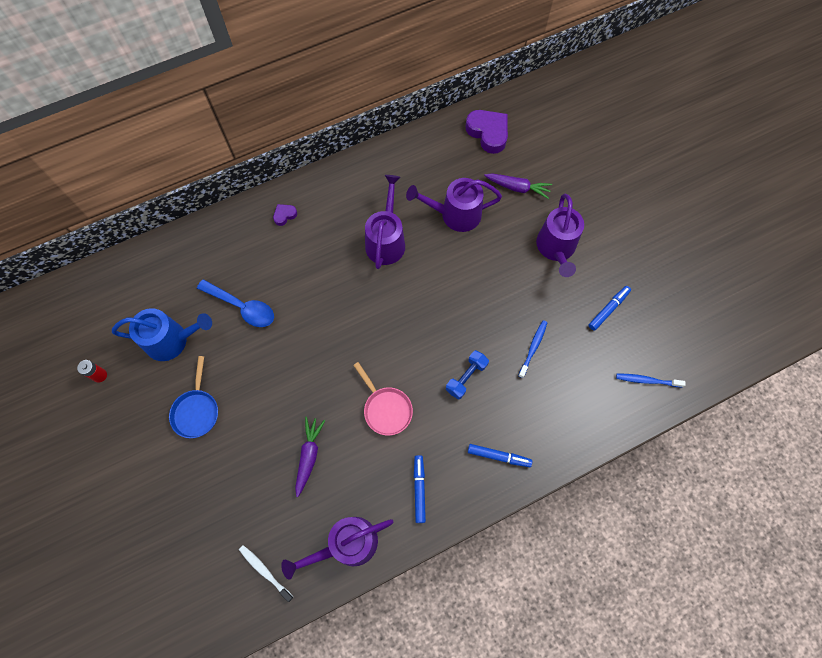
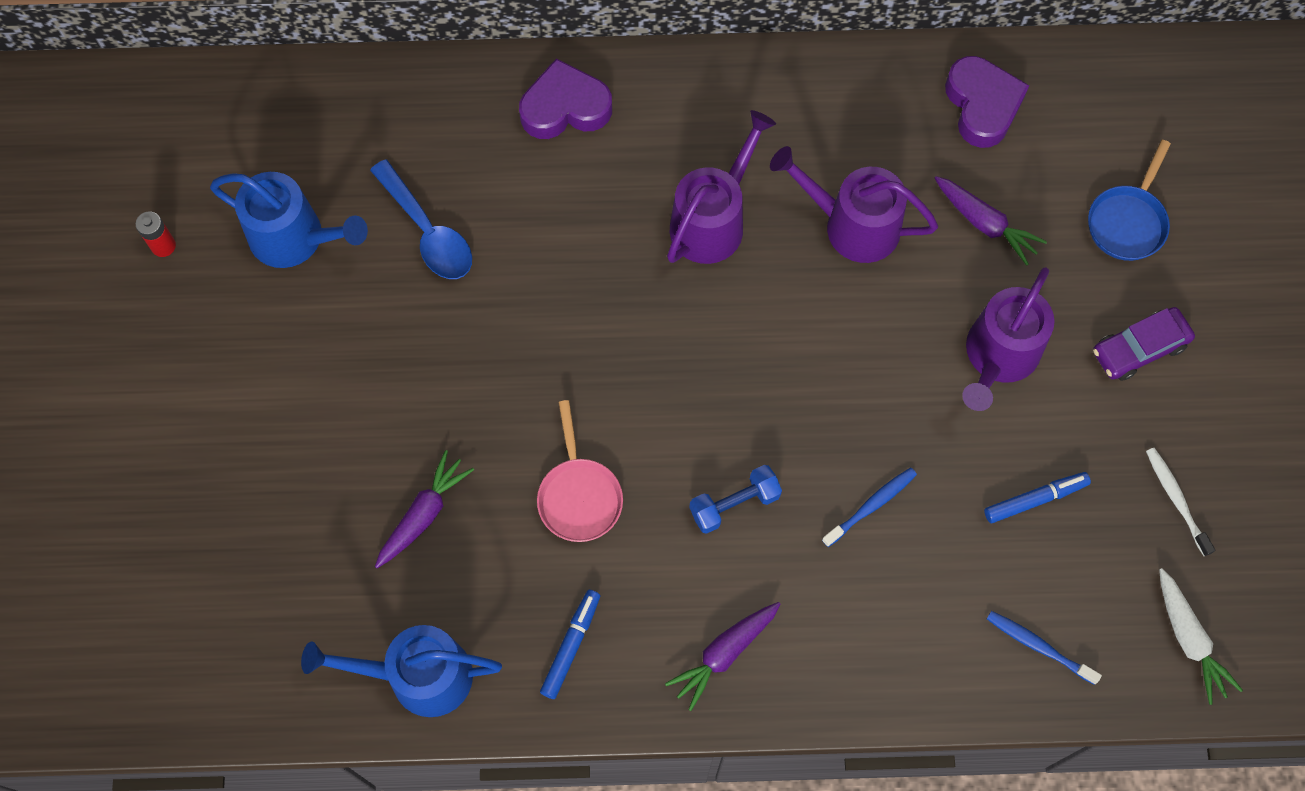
camera: 25 degrees right, 0 degrees up
(196, 411) = (284, 366): blue pan -> blue pan (1127, 222)
(265, 571) = (277, 657): white toothbrush -> white toothbrush (1176, 499)
(284, 215) = (565, 107): purple heart -> purple heart, size x2.05
(347, 544) = (419, 676): purple watering can -> blue watering can
(498, 456) = (724, 654): blue marker -> purple carrot
(618, 216) = (1139, 348): none -> purple car
(713, 344) = (1189, 639): none -> white carrot

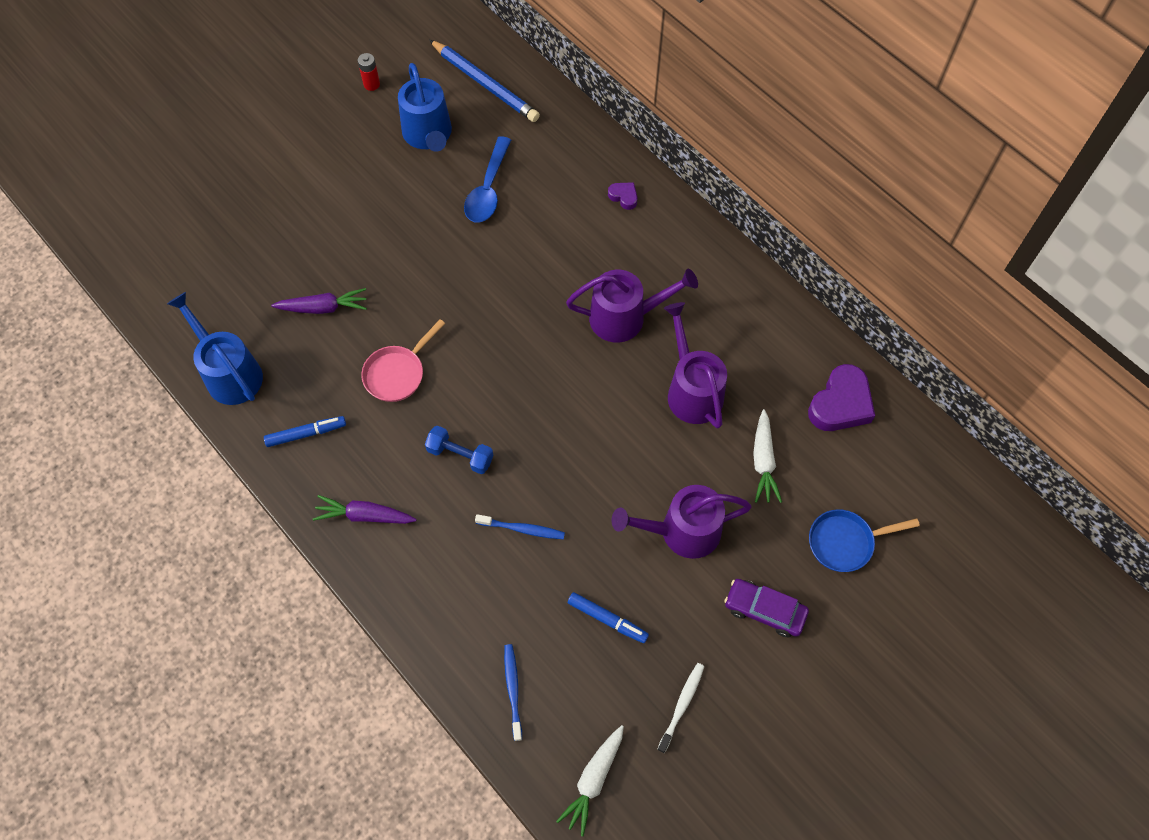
camera: 50 degrees right, 5 degrees down
(283, 129) = (485, 84): none -> blue pencil
(565, 107) = (624, 197): purple heart -> purple heart, size x0.49
(985, 224) = (763, 461): purple carrot -> white carrot

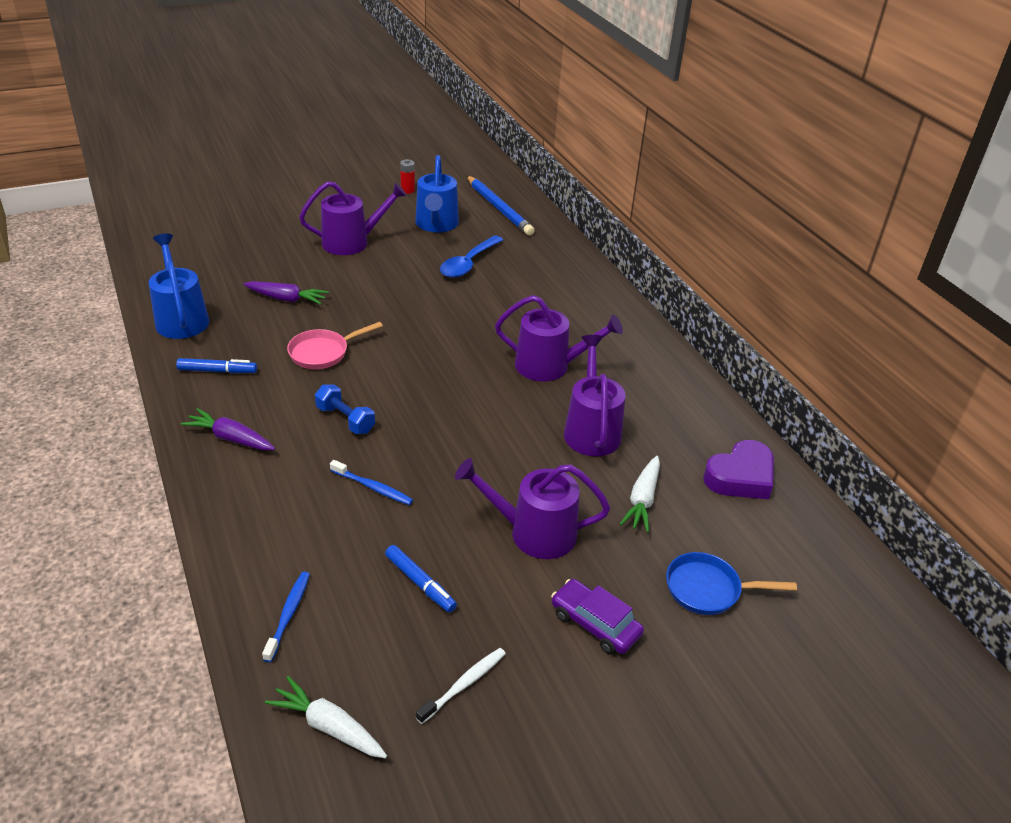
camera: 15 degrees right, 25 degrees down
(349, 195) = (351, 242): none -> purple watering can
(593, 780) = (328, 726): white carrot -> white carrot turned 75 degrees clockwise
(624, 197) = (584, 293): purple heart -> none

